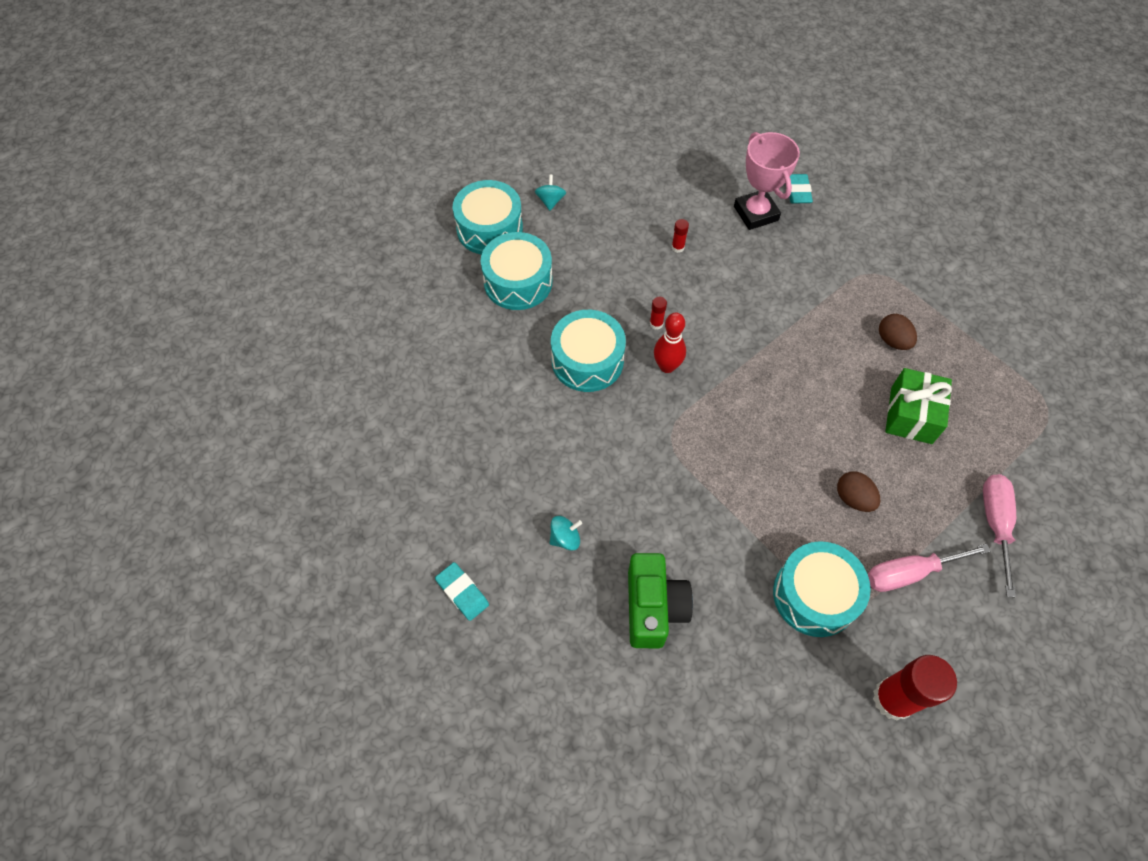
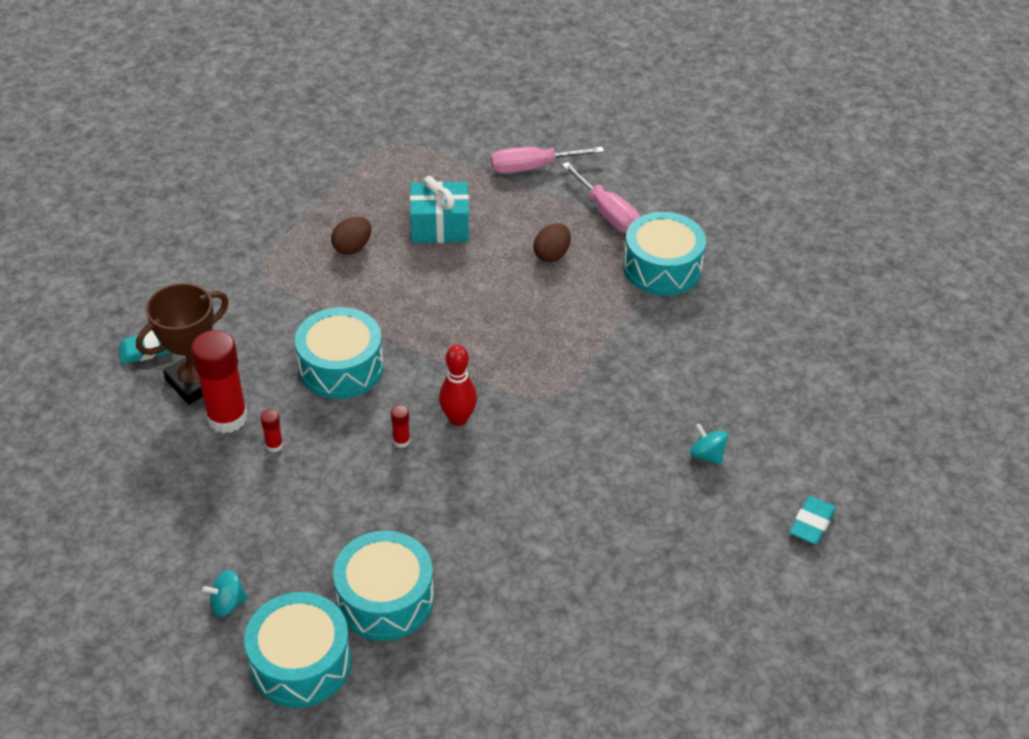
camera: 110 degrees left, 15 degrees down
(587, 360) = (480, 493): turquoise drum -> turquoise drum (341, 367)
(653, 608) = (738, 371): green camera -> none
(756, 213) = (195, 382): pink trophy -> brown trophy
(893, 699) = (724, 212): red glue stick -> red glue stick (227, 418)
(911, 415) = (440, 226): green gift -> turquoise gift

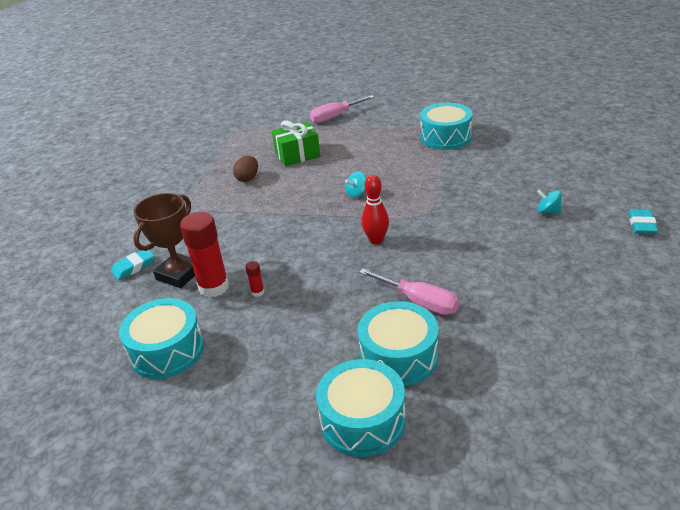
camera: 15 degrees left, 10 degrees down
(227, 603) = (280, 400): turquoise spinning top -> turquoise spinning top (356, 194)
(341, 367) = (278, 237): turquoise drum -> turquoise drum (167, 350)
(401, 441) = (346, 263): red glue stick -> none
(440, 226) = (297, 155): turquoise gift -> green gift
(552, 255) = (376, 149): brown egg -> none
(607, 213) = (394, 123): pink screwdriver -> pink screwdriver (419, 302)

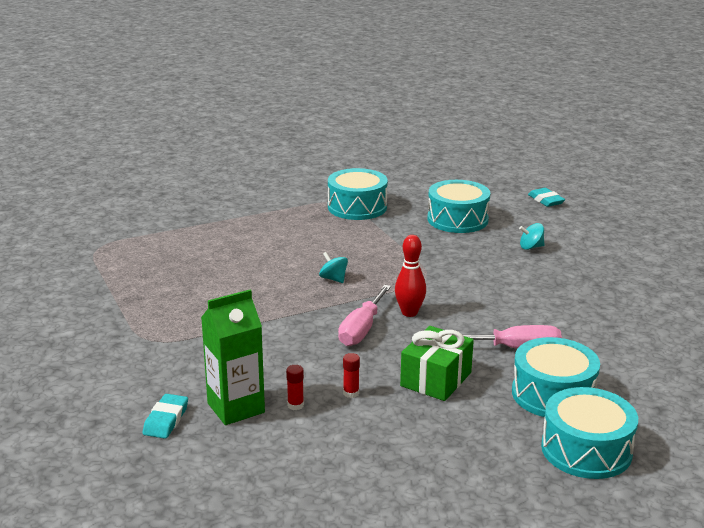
camera: 40 degrees left, 10 degrees down
(167, 350) = (326, 475): turquoise drum -> turquoise drum (457, 219)
(179, 274) = (236, 408): brown trophy -> green carton
(214, 287) = (295, 405): red glue stick -> red glue stick, size x0.42
(248, 178) = (183, 296): brown egg -> none
(297, 155) = (212, 259): green gift -> green gift (436, 379)
(335, 116) = (205, 213): pink screwdriver -> pink screwdriver (361, 329)
(356, 194) = (333, 279): turquoise spinning top -> turquoise spinning top turned 120 degrees clockwise
(641, 224) = (613, 238): turquoise eraser -> turquoise eraser (546, 200)

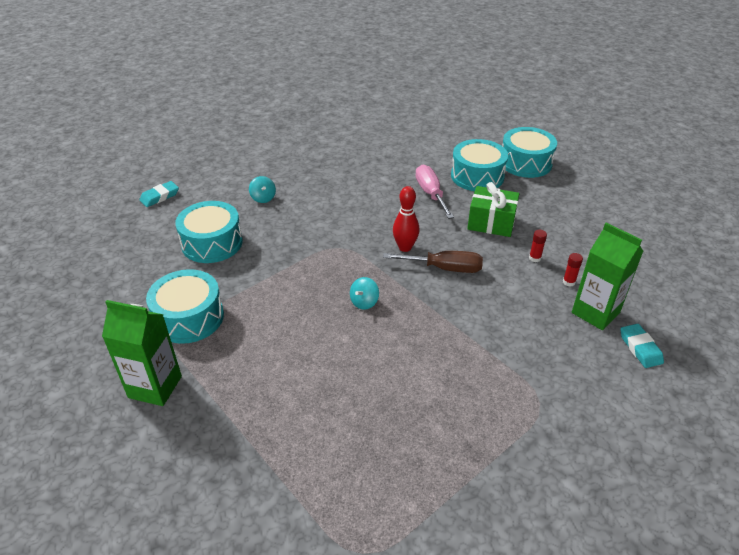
camera: 105 degrees left, 15 degrees up
(166, 420) = (640, 348): turquoise eraser -> turquoise eraser turned 75 degrees clockwise
(289, 194) = (155, 387): none -> green carton
(361, 329) = (444, 268): pink screwdriver -> brown screwdriver

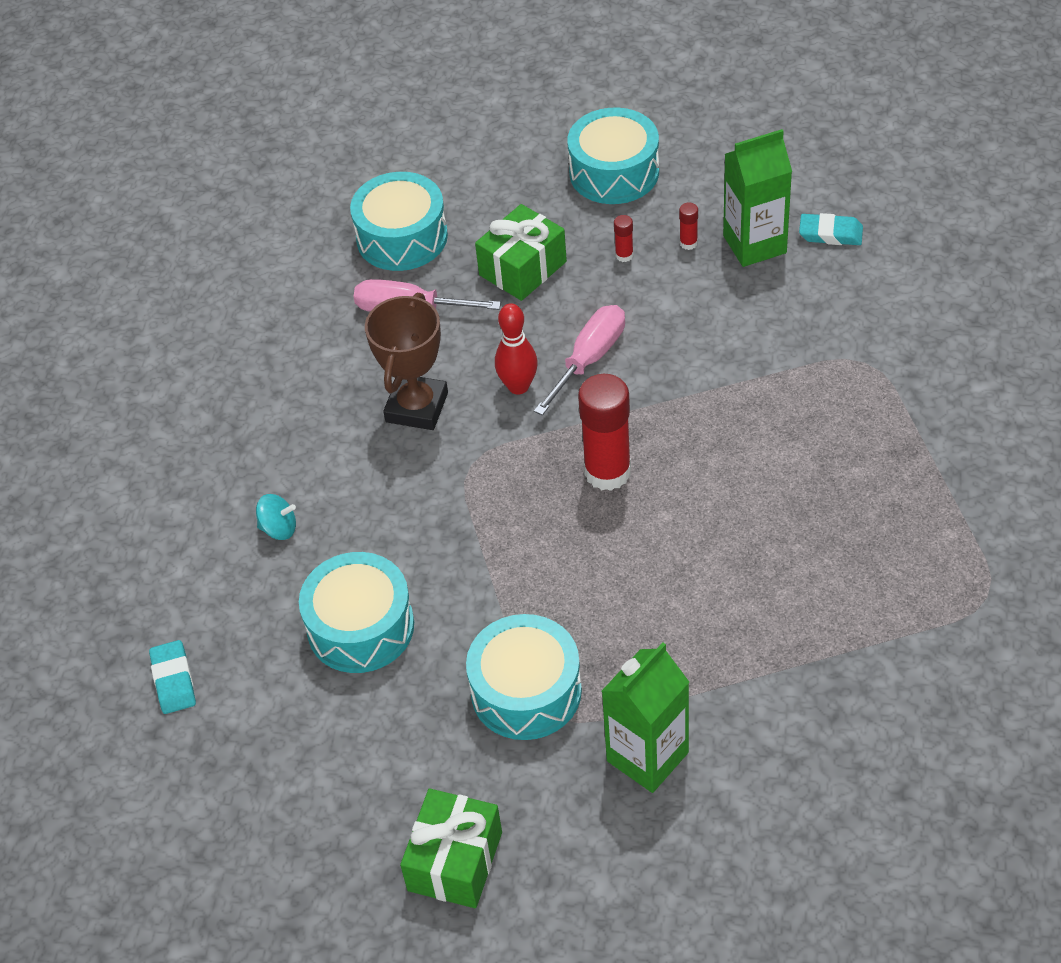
camera: 60 degrees left, 10 degrees up
(65, 325) = (455, 861): none -> green gift
(364, 302) = (607, 472): turquoise spinning top -> red glue stick
(366, 216) = (417, 407): none -> brown trophy
(444, 268) = (589, 359): brown screwdriver -> pink screwdriver
(525, 163) = (406, 167): turquoise drum -> turquoise drum (614, 172)

